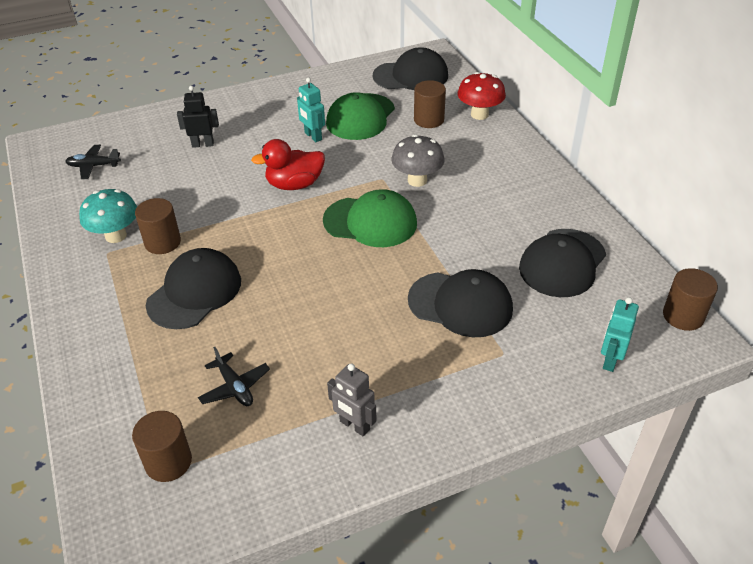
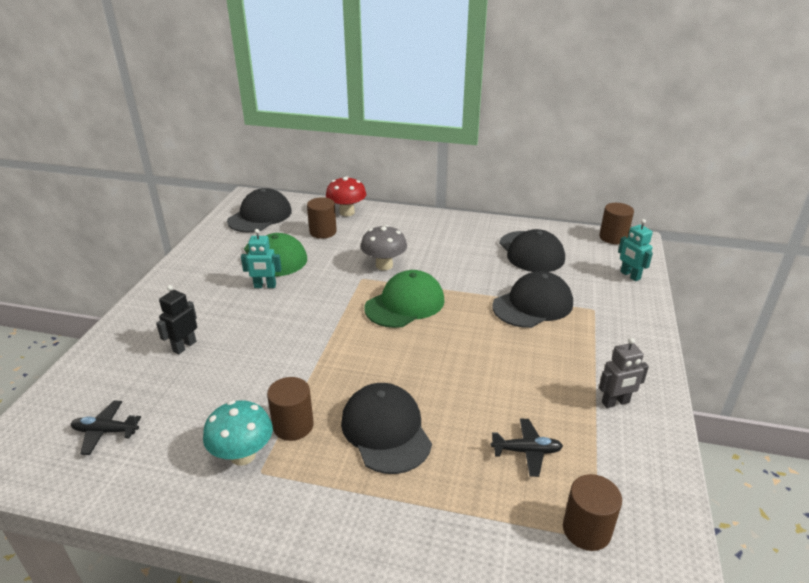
camera: 55 degrees left, 10 degrees down
(93, 166) = (105, 431): black plane -> black plane turned 60 degrees clockwise
(294, 184) = (313, 320): red duck -> none

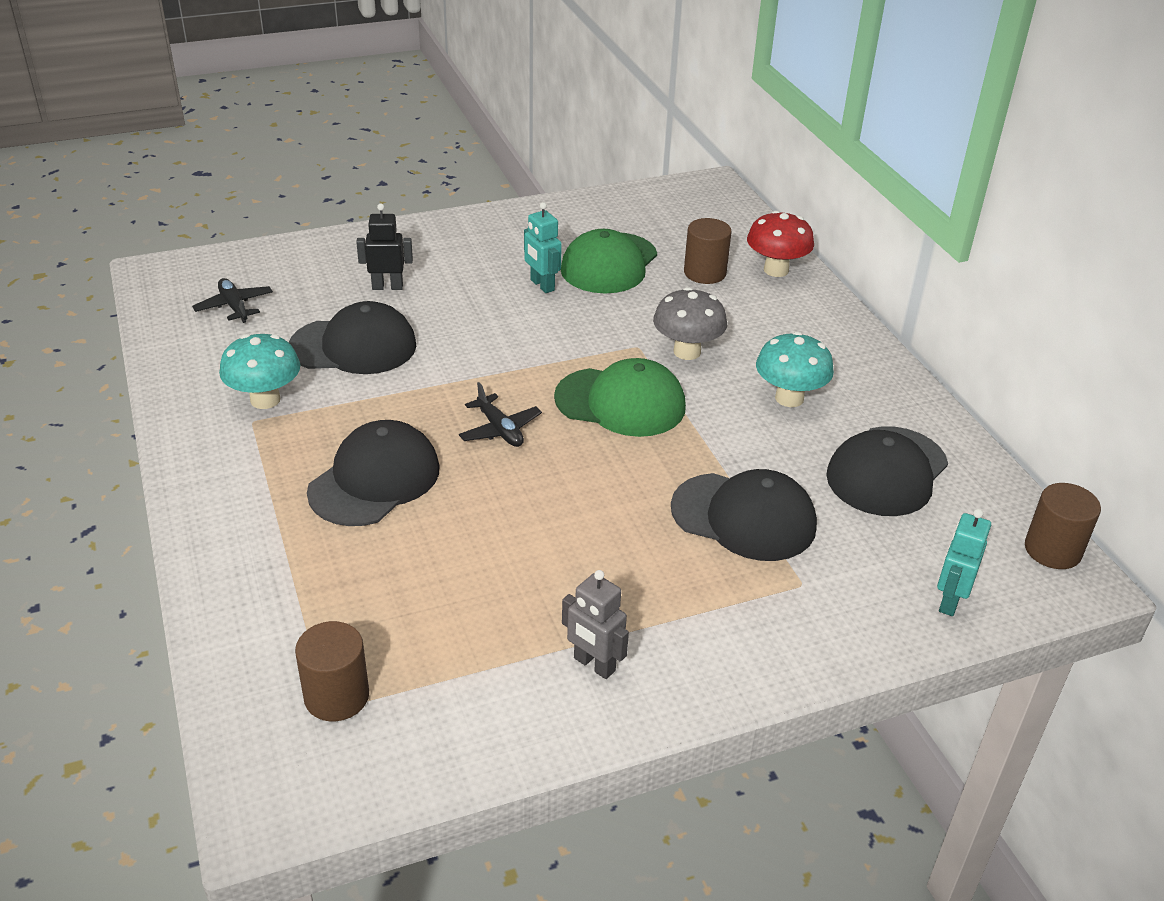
camera: 55 degrees right, 5 degrees up
(260, 216) = (680, 213): black cap -> black cap (353, 346)
(293, 425) = (330, 412): brown cylinder -> none
(453, 253) = (789, 398): none -> turquoise mushroom
(526, 451) = (429, 605): black plane -> black plane (500, 429)

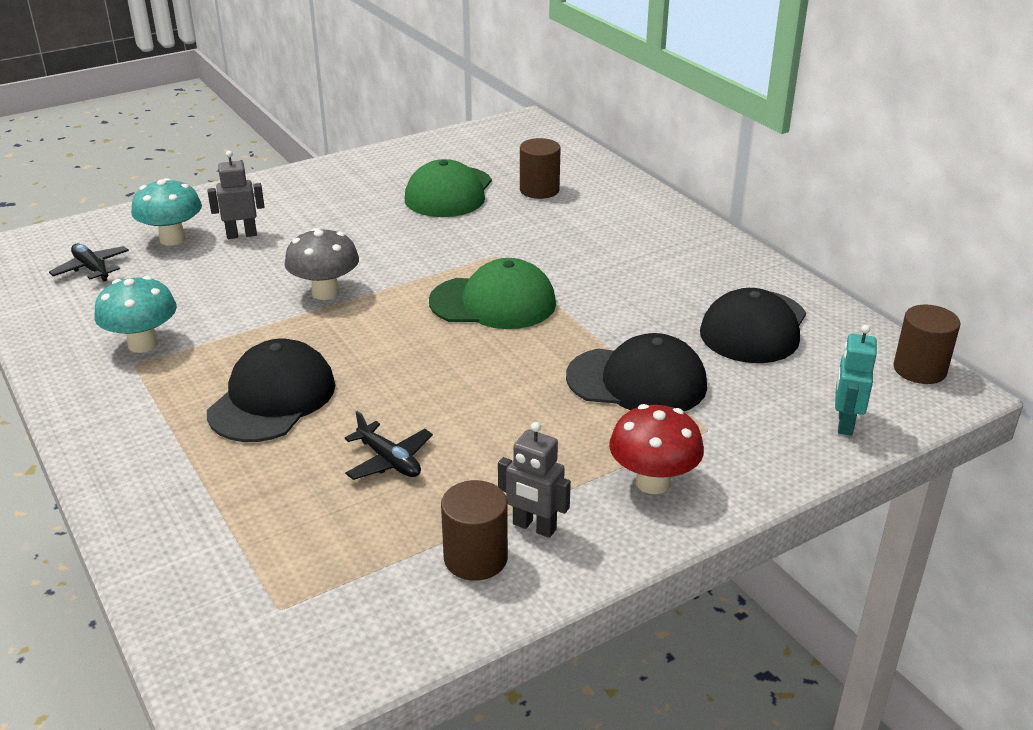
camera: 10 degrees left, 5 degrees down
(336, 696) = (284, 596): brown cylinder -> brown cylinder (475, 558)
(353, 346) = (221, 288): black cap -> none
(387, 287) = (241, 235): black robot -> grey robot
(500, 429) = (384, 340): black plane -> black plane (389, 461)
(542, 285) = (391, 217): turquoise robot -> none
(687, 352) = (542, 254): grey mushroom -> grey mushroom (325, 292)
(776, 270) = (603, 181): red mushroom -> red mushroom (653, 482)
(789, 398) = (647, 280): turquoise mushroom -> turquoise mushroom (172, 239)

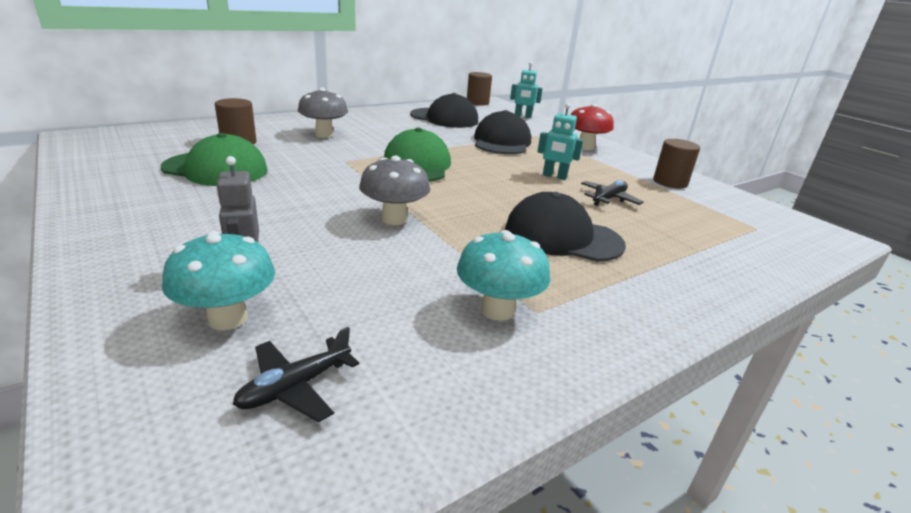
camera: 95 degrees left, 5 degrees down
(476, 419) = (554, 176): none -> turquoise robot
(534, 527) = (636, 170): grey robot -> none
(595, 234) = (324, 135): none -> grey mushroom

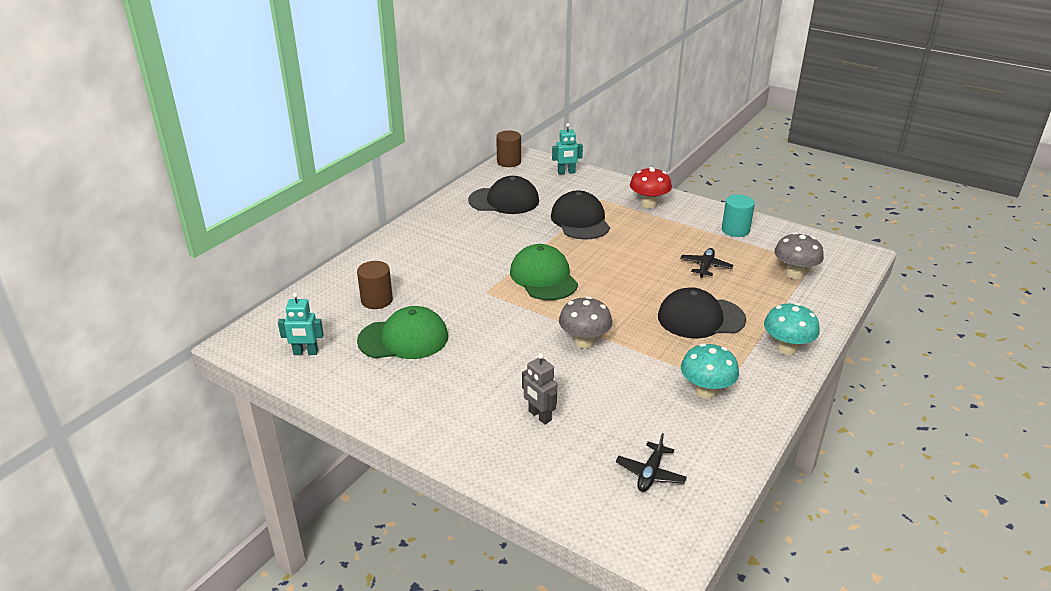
camera: 20 degrees left, 5 degrees up
(228, 318) = (573, 452): turquoise mushroom -> turquoise mushroom (786, 348)
(324, 135) = (431, 264): grey mushroom -> grey mushroom (794, 274)
(554, 176) = (652, 253): turquoise robot -> turquoise robot (305, 352)
(670, 182) = (735, 230): brown cylinder -> turquoise cylinder

